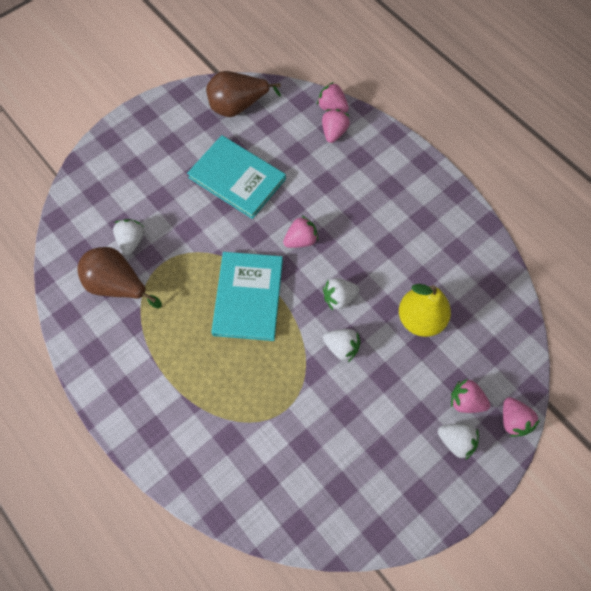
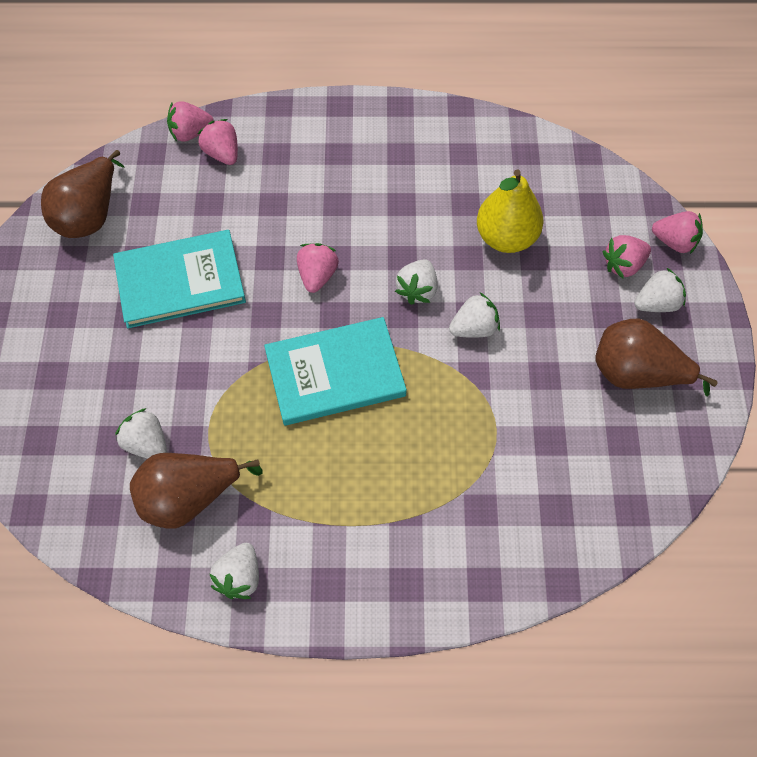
camera: 50 degrees left, 5 degrees down
(93, 344) = (239, 577): none -> white strawberry
(248, 297) = (335, 374): turquoise book -> turquoise book turned 60 degrees counterclockwise
(393, 464) = (636, 374): none -> brown pear

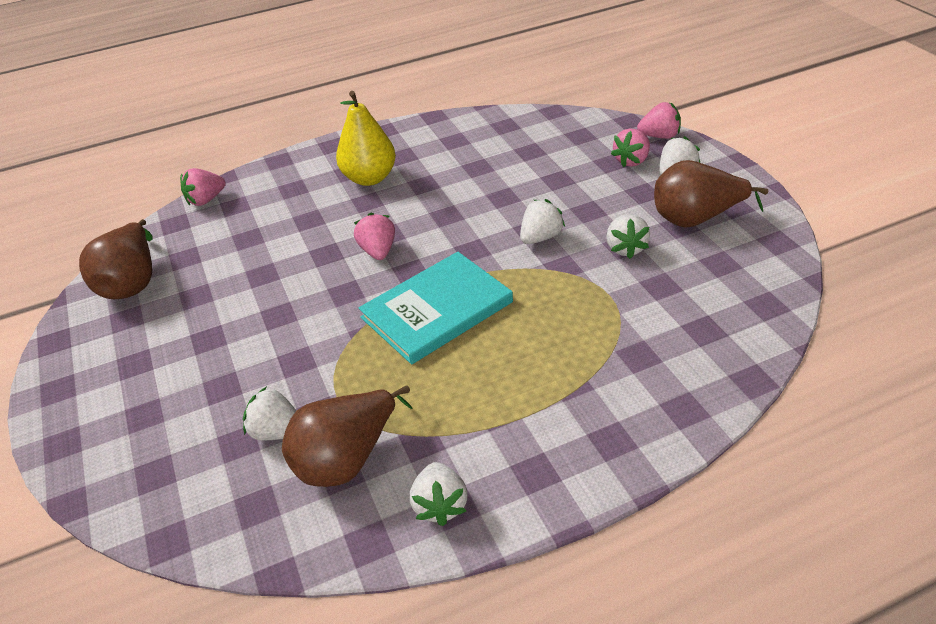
camera: 20 degrees left, 20 degrees down
(180, 281) = (247, 298): turquoise book -> none
(222, 154) = (243, 203): pink strawberry -> none
(417, 290) = (474, 230): white strawberry -> white strawberry (625, 248)
(506, 238) = (526, 175): yellow pear -> yellow pear (369, 178)

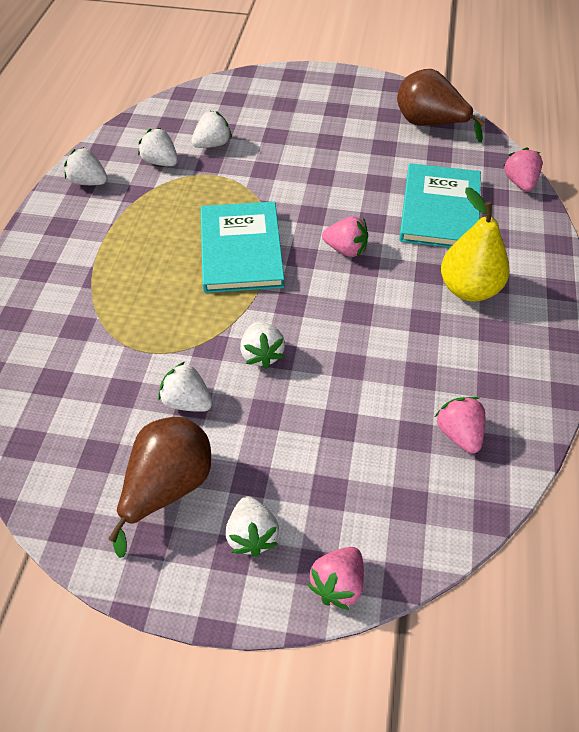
camera: 120 degrees right, 10 degrees up
(278, 225) = (440, 209): none -> turquoise book
(347, 459) = (160, 162): brown pear -> white strawberry
(632, 161) = (313, 513): pink strawberry -> pink strawberry (459, 434)

